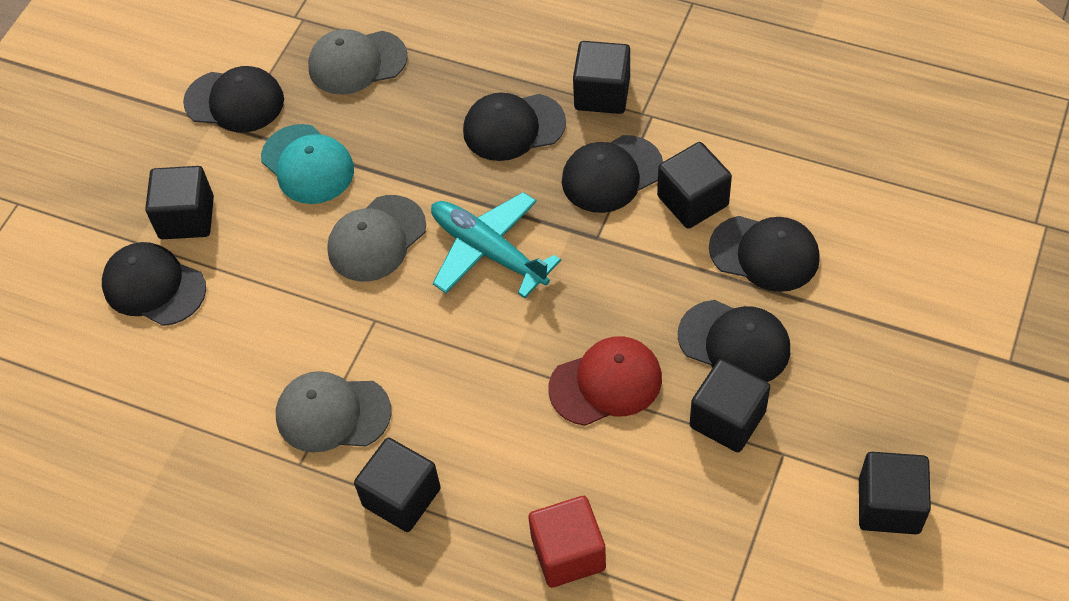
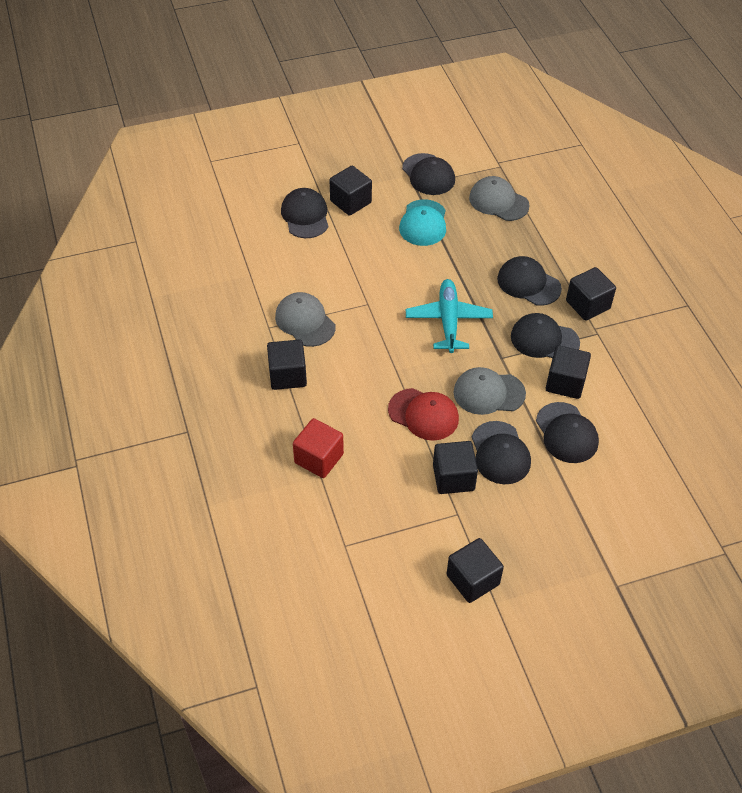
camera: 45 degrees right, 5 degrees down
(376, 239) = (411, 275): grey cap -> grey cap (488, 393)

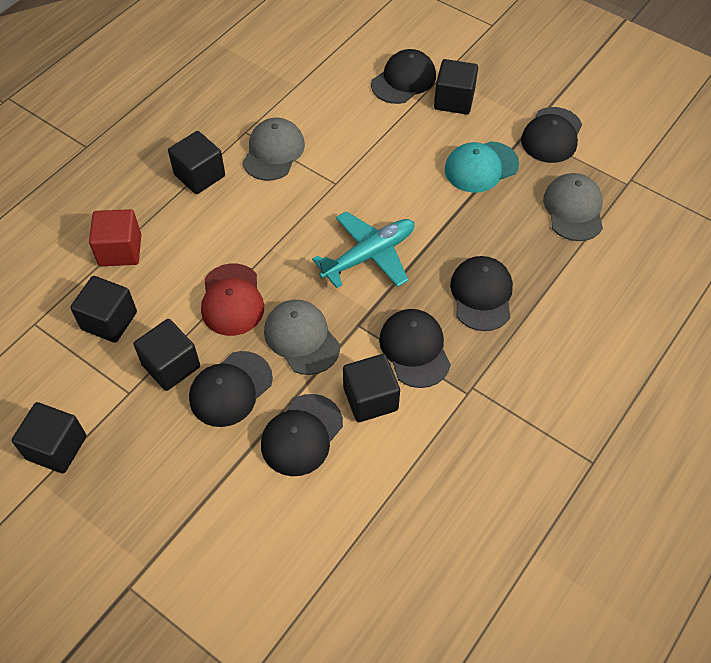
camera: 55 degrees right, 5 degrees up
(587, 305) = (500, 363): black cube -> black cube (109, 321)

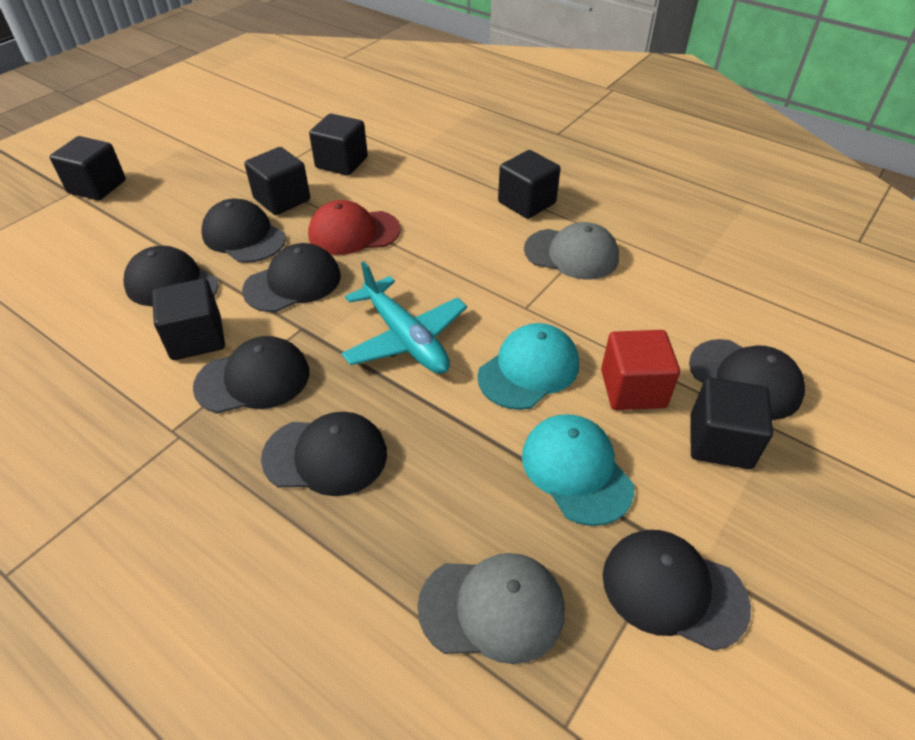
camera: 90 degrees right, 10 degrees down
(56, 447) = (217, 148): black cube -> black cube (97, 186)
(120, 250) = (424, 162): red cube -> red cube (633, 389)
(301, 338) = (293, 283): grey cap -> black cap
(399, 185) = (529, 370): none -> turquoise cap

